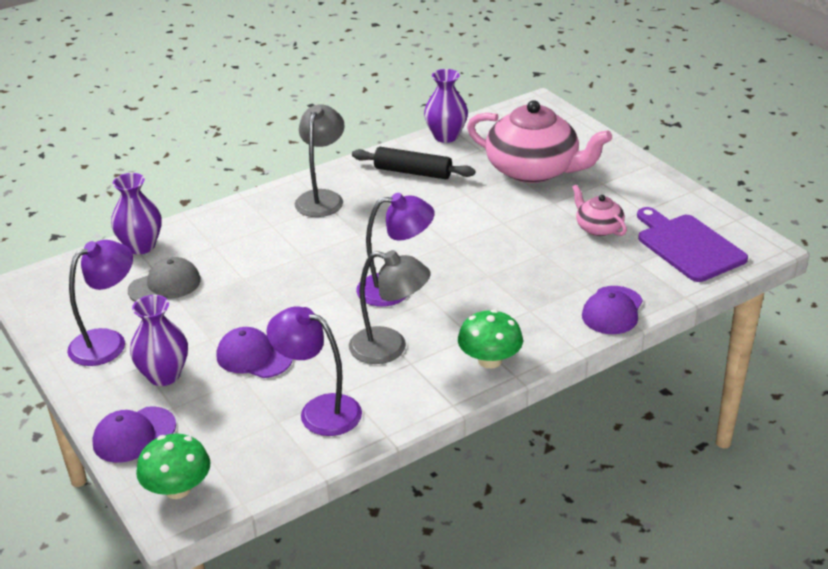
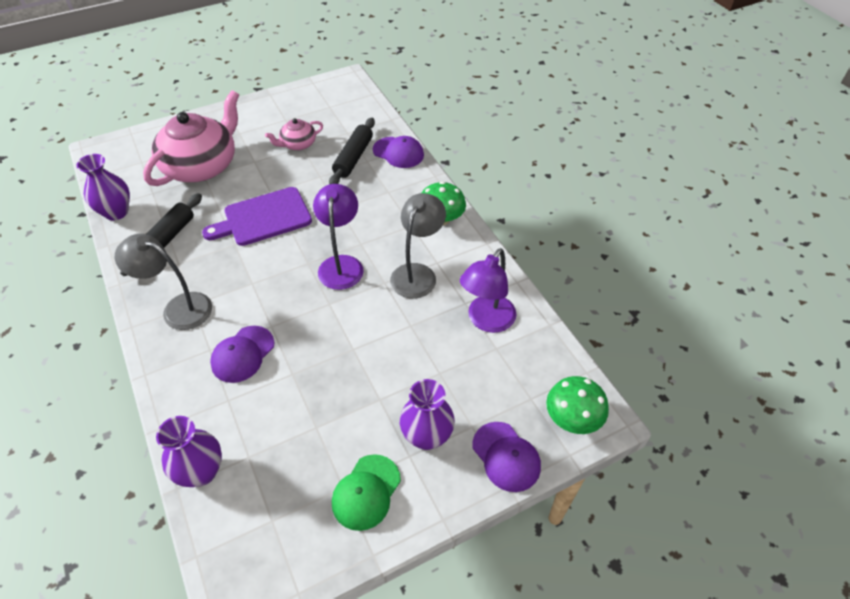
camera: 85 degrees left, 15 degrees up
(107, 342) = (366, 492): purple lamp -> green cap
(165, 285) = (283, 443): grey cap -> none
(254, 357) = (412, 365): purple cap -> purple cap (242, 354)
(587, 274) = (353, 158): none -> black rolling pin
(688, 246) = (336, 108): purple cutting board -> purple cutting board (263, 218)

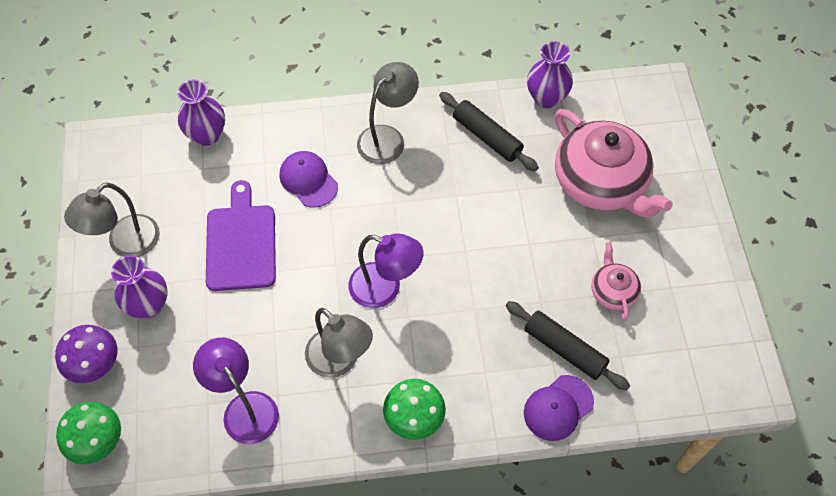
camera: 110 degrees right, 10 degrees up
(263, 218) = (488, 229): purple cutting board -> purple cutting board (241, 243)
(366, 492) = (125, 244): green cap -> grey lamp
(506, 456) = (94, 363): purple cap -> purple mushroom

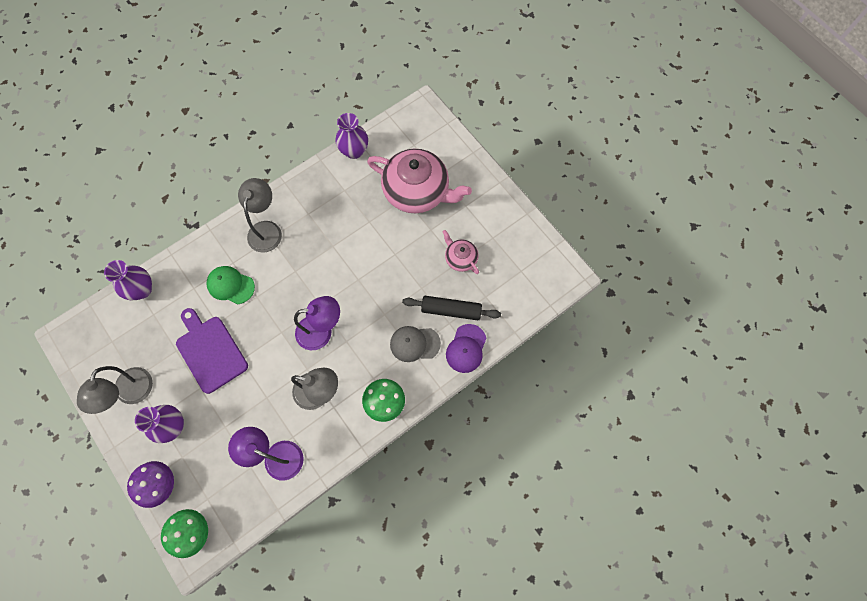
camera: 30 degrees left, 10 degrees up
(308, 180) = (230, 285): purple cap -> green cap
(487, 137) = (330, 196): black rolling pin -> none
(493, 365) = (414, 344): none -> grey cap

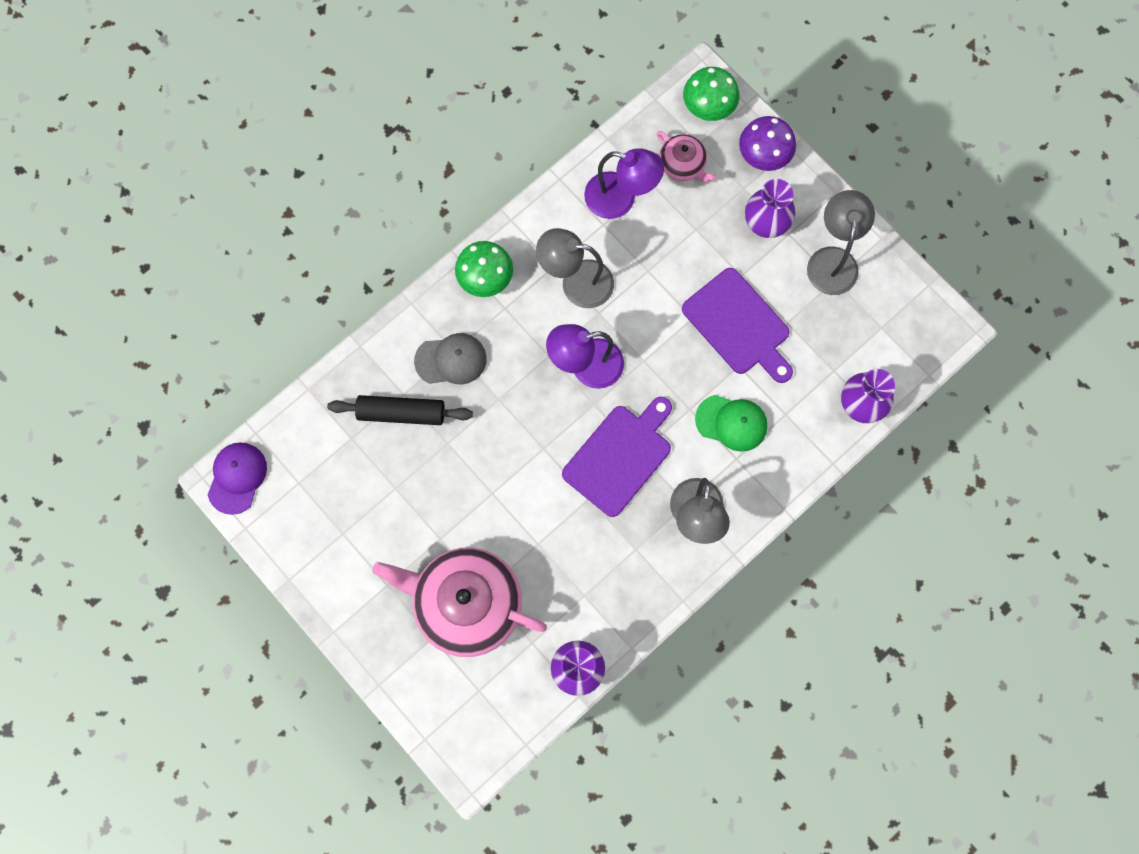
camera: 175 degrees right, 5 degrees up
(308, 270) = (620, 457): none -> purple cutting board
(460, 258) = (391, 495): pink teapot -> pink teapot (683, 164)
(466, 348) = (377, 359): purple cap -> purple cap (237, 478)

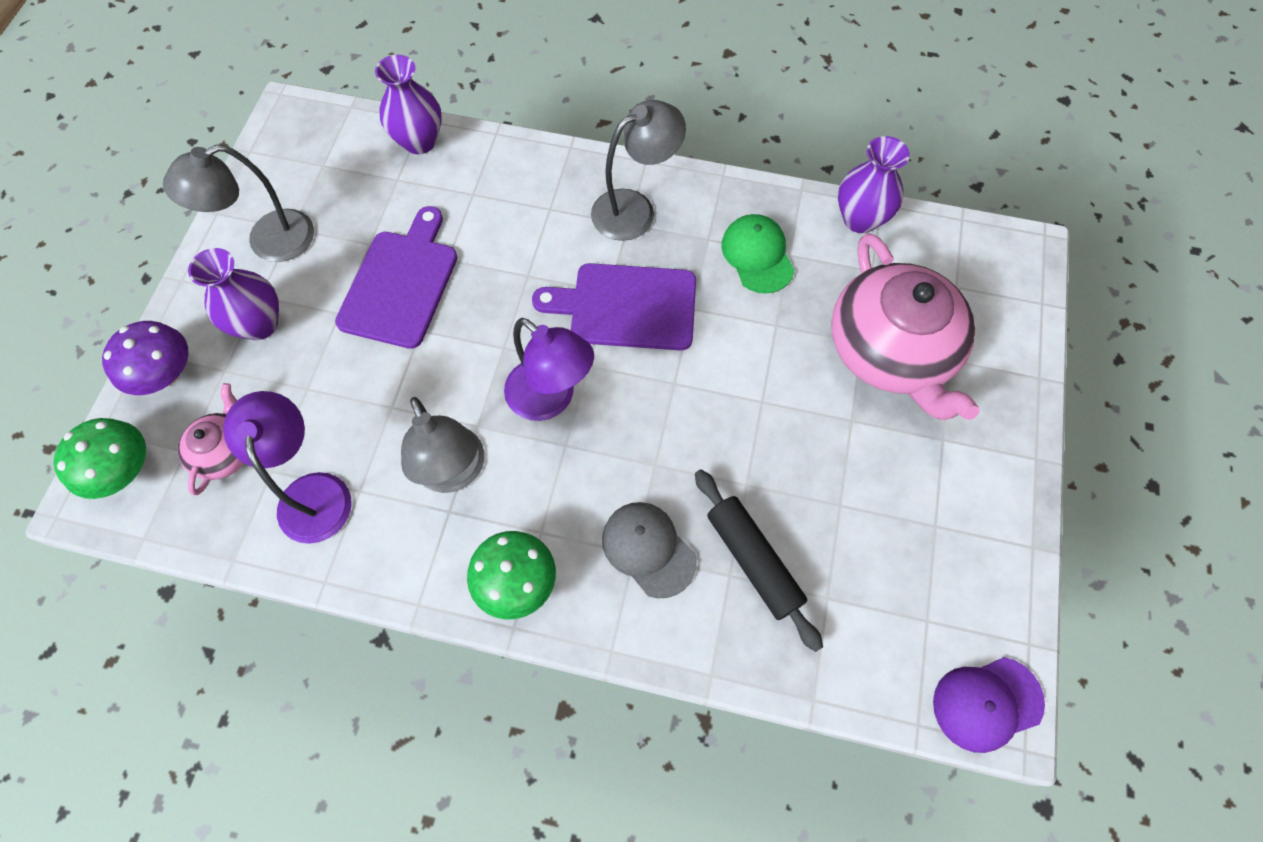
camera: 125 degrees left, 10 degrees down
(731, 423) = (515, 232): green cap -> green cap (757, 255)

